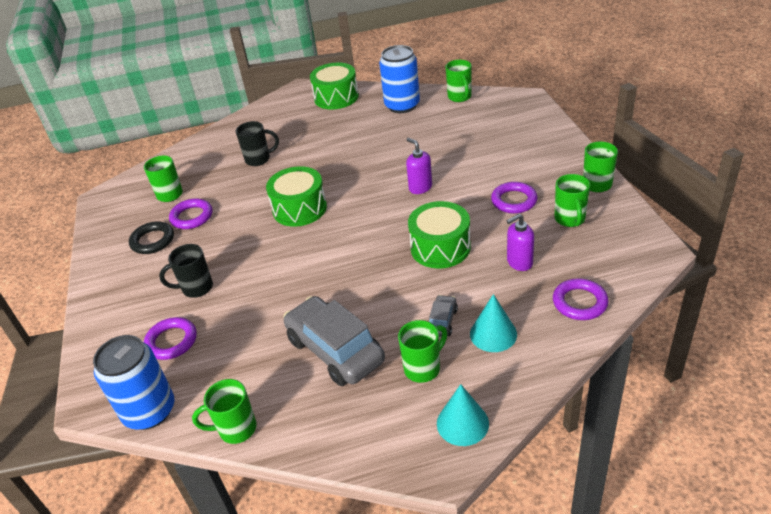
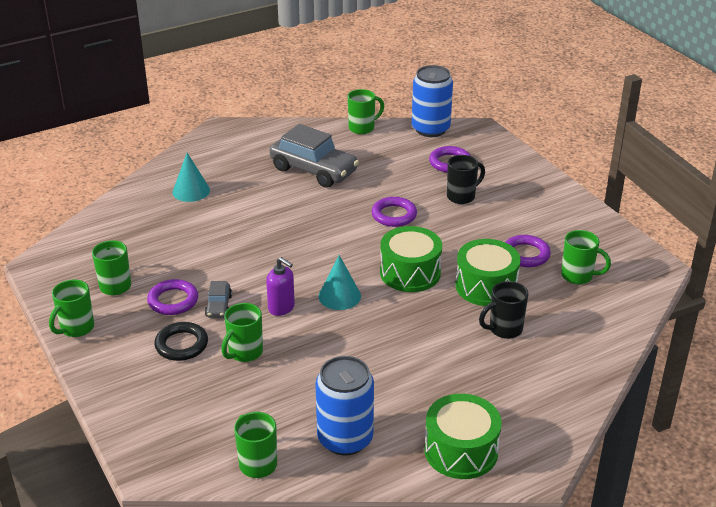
camera: 160 degrees right, 5 degrees down
(152, 241) = (545, 229): black ring -> black ring (181, 345)
(423, 368) = (242, 167): green mug -> green mug (244, 353)
(440, 247) = (245, 248): green drum -> green drum (486, 286)
(442, 321) = (233, 194): grey car -> grey car (219, 306)
(462, 423) = (209, 145): turquoise cone -> turquoise cone (339, 296)
(519, 262) = (169, 242): purple soap dispenser -> none
(579, 302) = (119, 217): purple ring -> purple ring (394, 215)

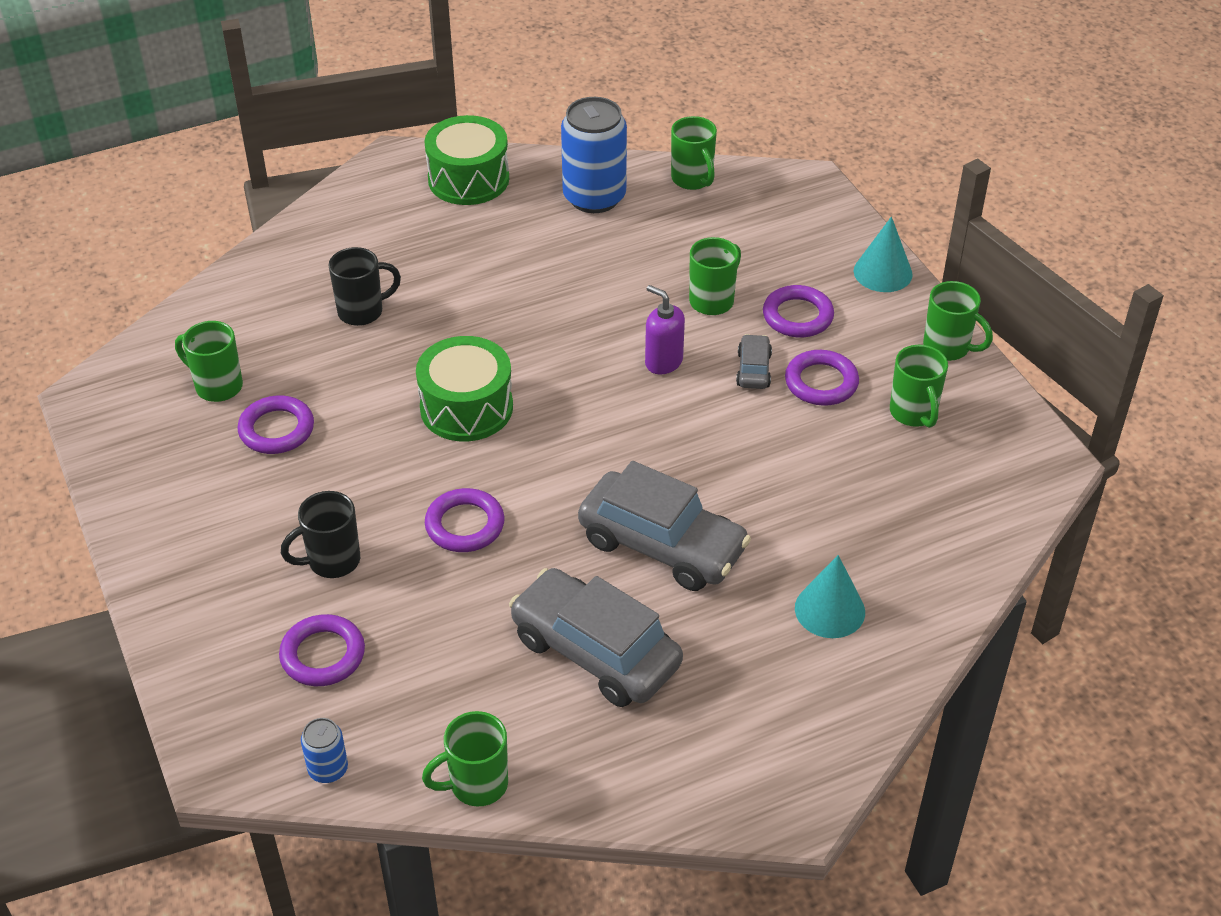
camera: 175 degrees left, 10 degrees up
(76, 328) = (948, 348): green mug -> green mug turned 90 degrees clockwise
(181, 345) = (797, 316): black ring -> purple ring
(280, 212) = (662, 545): none -> grey car
(339, 296) = (578, 375): turquoise cone -> turquoise cone (883, 272)
(430, 129) = (328, 769): blue can -> blue can, size x0.47
(486, 286) = (361, 378): green drum -> none

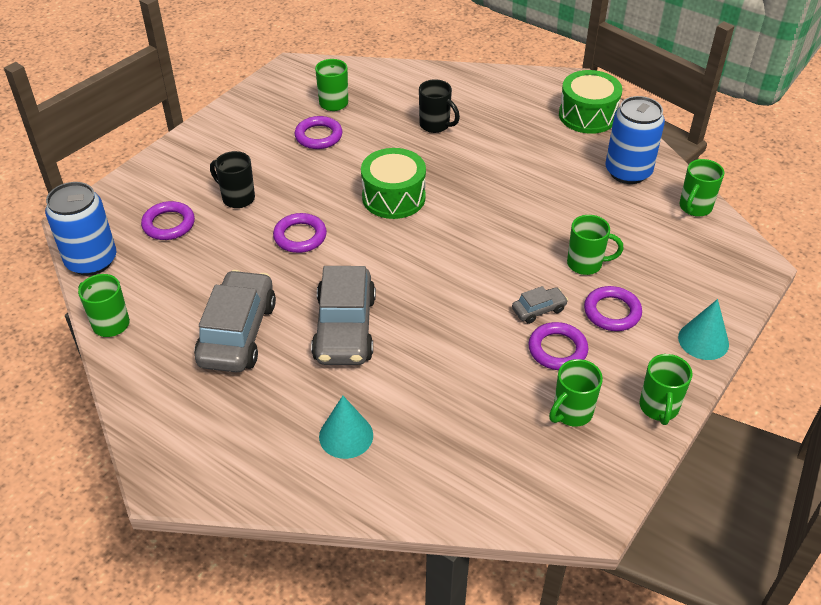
camera: 60 degrees right, 0 degrees up
(328, 769) = (91, 261): blue can -> blue can, size x2.12
(663, 362) = (507, 264): purple soap dispenser -> none

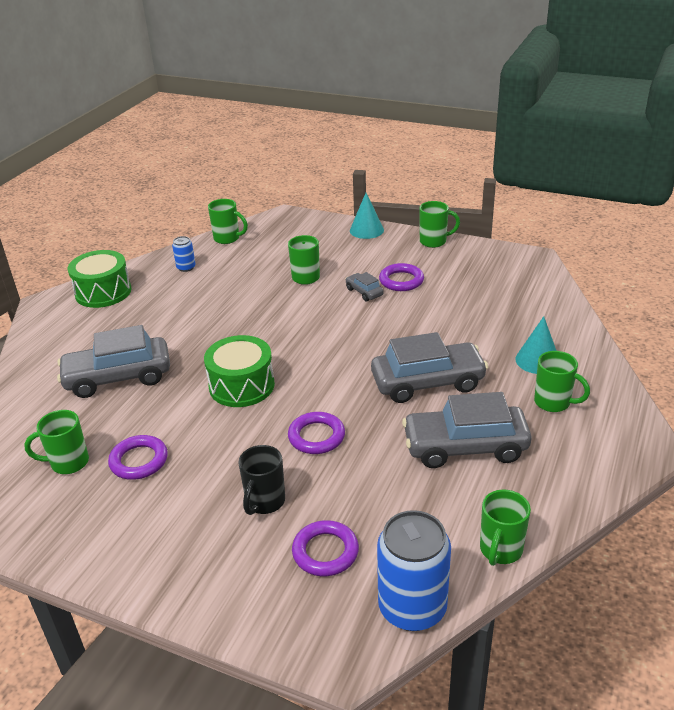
camera: 100 degrees left, 10 degrees down
(435, 125) = (118, 377): black mug -> grey car
(571, 413) = (457, 270): green mug -> green mug (553, 403)
(612, 312) = (353, 263): purple ring -> none
(628, 172) = (186, 267): blue can -> blue can, size x0.47

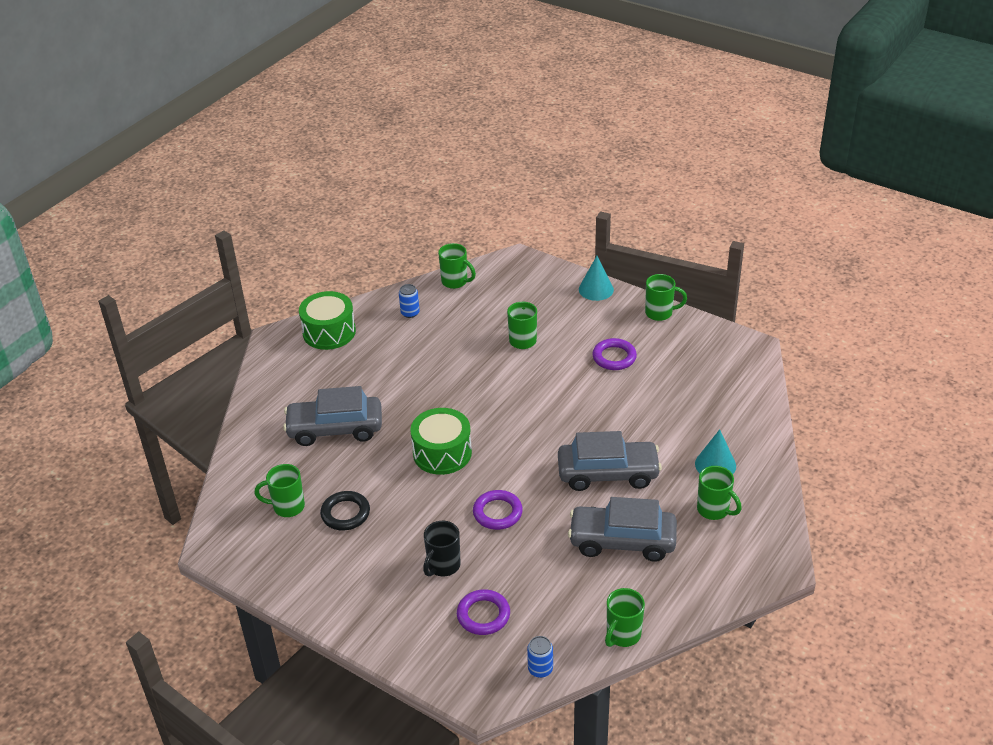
camera: 10 degrees right, 5 degrees up
(139, 461) = (345, 513): purple ring -> black ring
(364, 292) = (575, 366): grey car -> none
(412, 607) = (540, 669): blue can -> blue can, size x0.47

